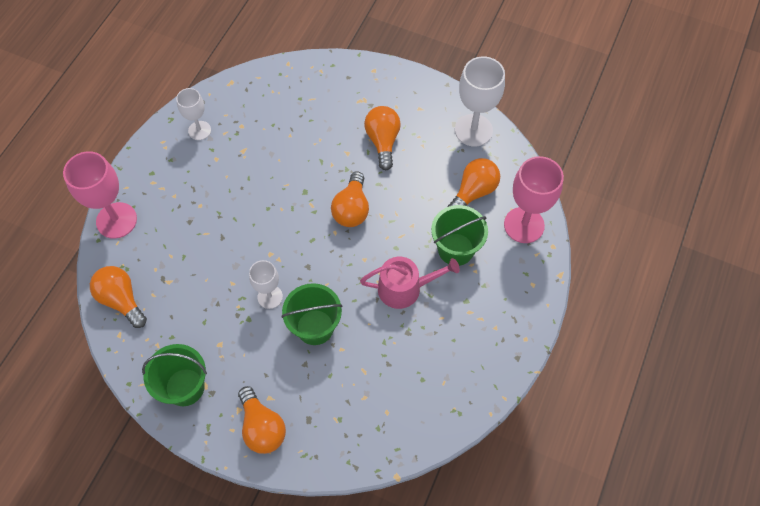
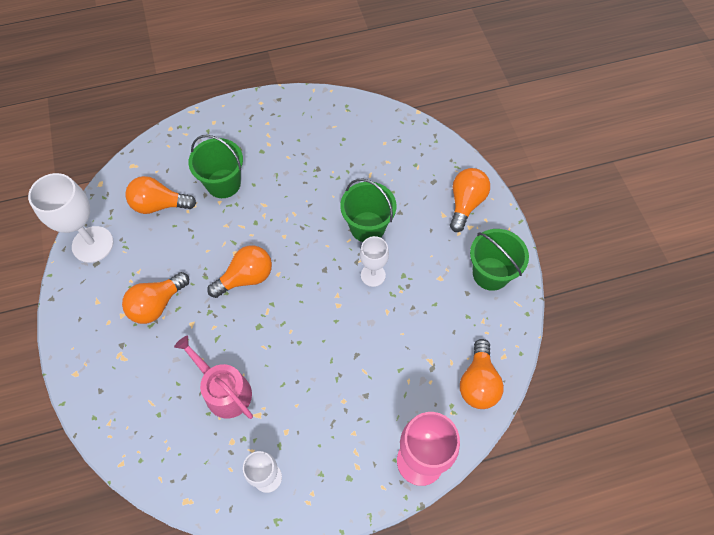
camera: 130 degrees left, 0 degrees up
(405, 288) = (285, 193): pink watering can -> pink watering can (224, 390)
(524, 225) = (165, 155): pink goblet -> none

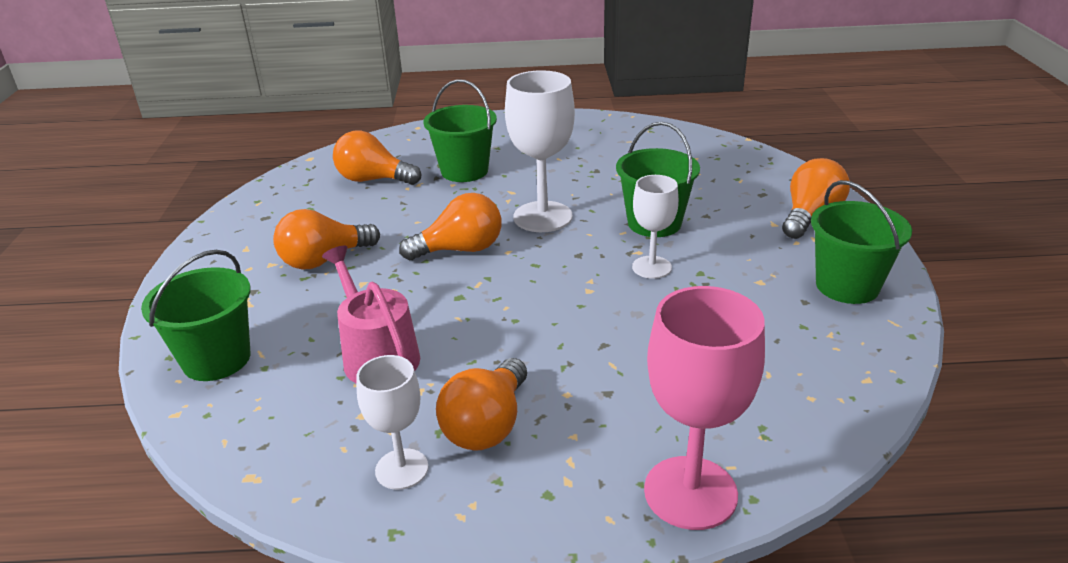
camera: 15 degrees right, 30 degrees down
(92, 244) = (271, 202): white goblet -> white goblet (542, 217)
(125, 413) = (216, 359): none -> green bucket
(478, 382) = (816, 405): orange light bulb -> orange light bulb (487, 425)

